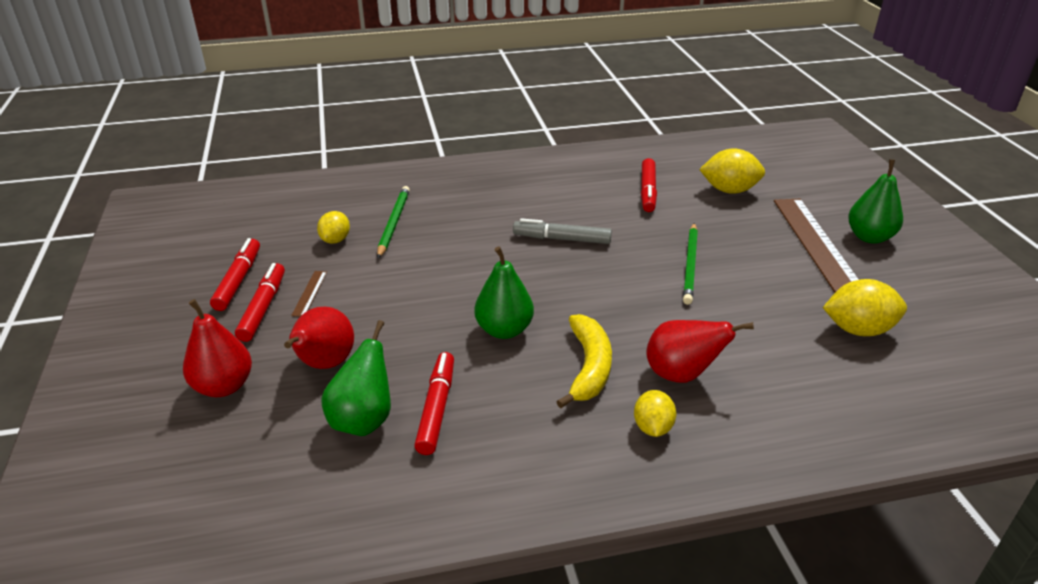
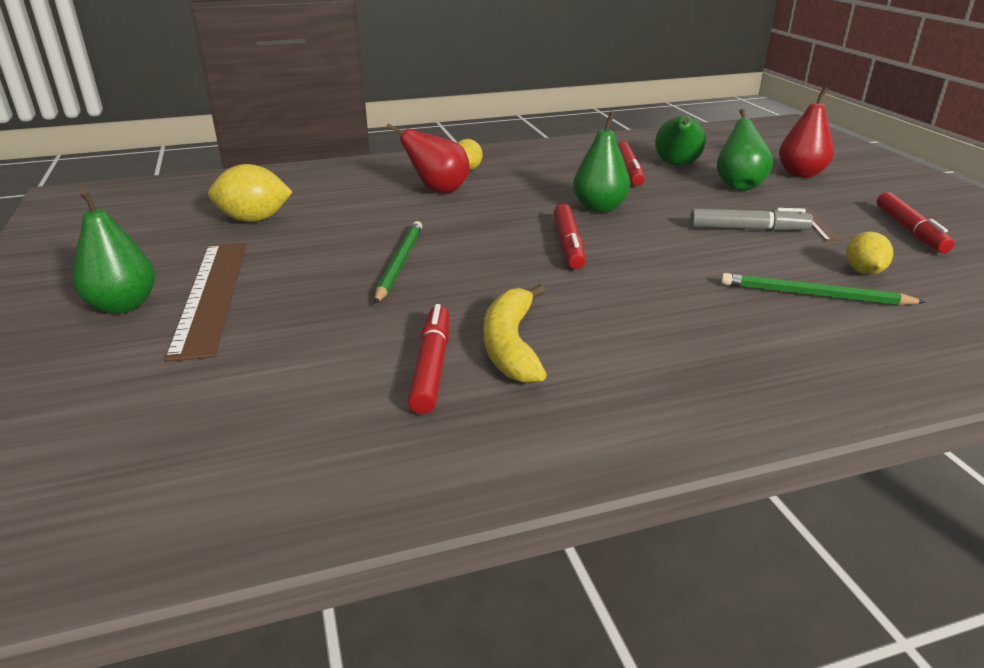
camera: 175 degrees right, 5 degrees down
(263, 308) = (846, 213): red marker -> red marker (568, 244)
(324, 364) = (739, 185): red pear -> green pear
(393, 223) = (814, 295): green pencil -> green pencil turned 105 degrees clockwise
(562, 239) = (565, 285): grey marker -> grey marker (748, 229)
(589, 367) = (516, 191): yellow banana -> yellow banana (511, 345)
(729, 190) = (279, 375): yellow lemon -> none

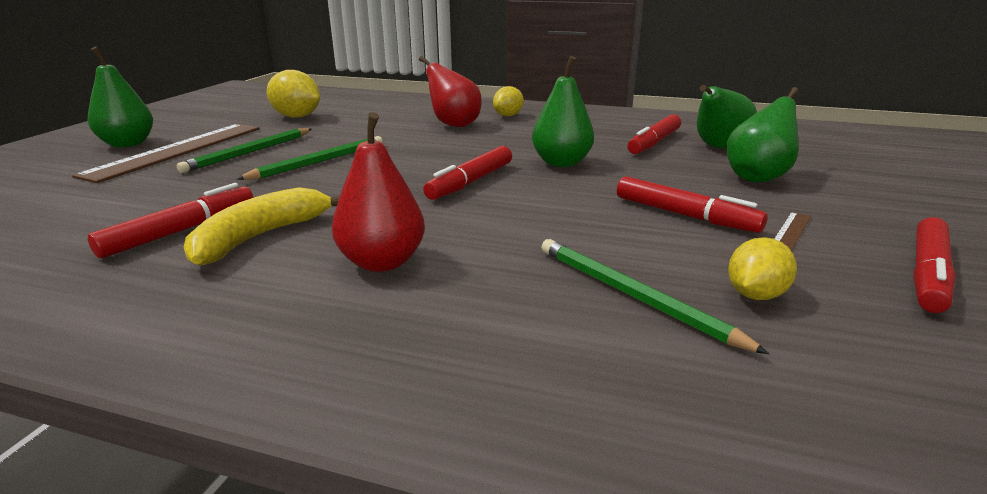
camera: 35 degrees right, 5 degrees down
(303, 274) = (249, 152): none -> green pencil
(748, 229) = (685, 215): grey marker -> red marker
(801, 174) = (868, 184): red pear -> red pear (382, 262)

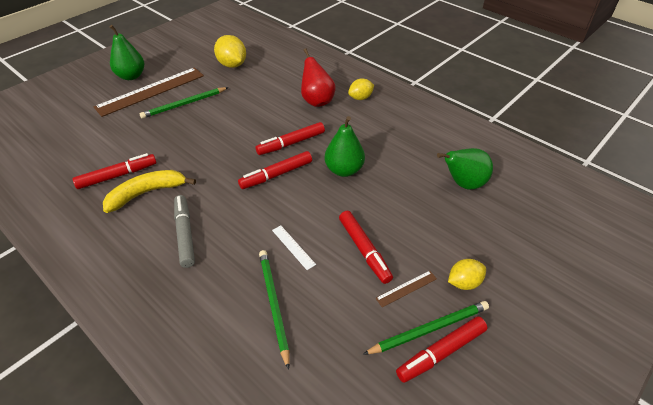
camera: 25 degrees right, 20 degrees up
(319, 162) = (212, 126): green pencil -> green pencil (429, 329)
(382, 262) = (185, 234): red pear -> grey marker
(582, 234) = (293, 247): none -> white ruler
(654, 142) = (426, 163): red marker -> red marker (291, 143)
(755, 295) = (331, 328): yellow lemon -> yellow lemon (464, 282)
(758, 177) = (451, 227): green pear -> none

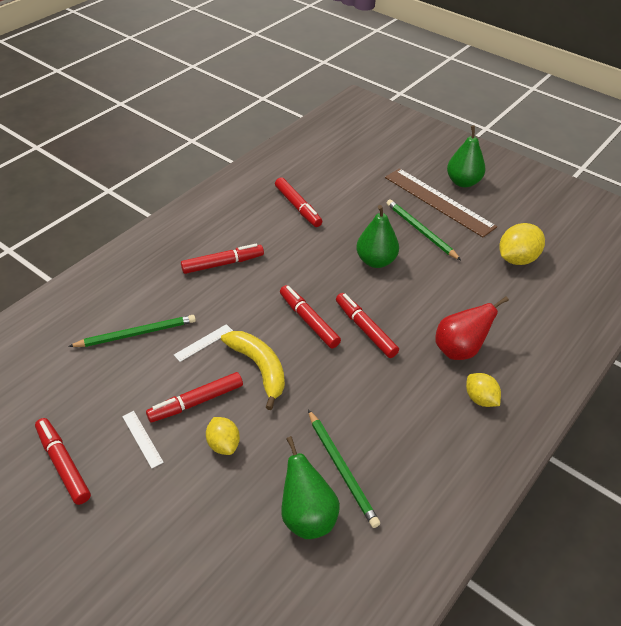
camera: 85 degrees right, 0 degrees up
(147, 193) = (275, 230): yellow banana -> yellow banana (259, 368)
(185, 234) = (223, 264): grey marker -> red marker
(344, 170) = (322, 382): green pear -> green pear (376, 261)
(406, 288) = (142, 439): brown ruler -> white ruler
(429, 329) = (91, 456): green pencil -> green pencil (342, 469)
(464, 282) = (144, 496): yellow lemon -> yellow lemon (223, 444)

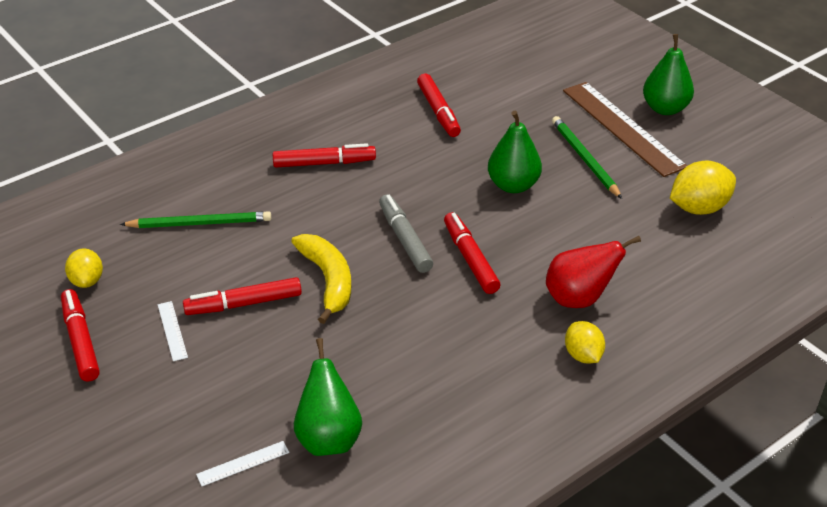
camera: 15 degrees right, 5 degrees down
(203, 342) = (273, 244): white ruler -> white ruler (243, 463)
(223, 444) = (260, 351): yellow lemon -> yellow lemon (87, 281)
(309, 321) = (405, 239): red marker -> grey marker
(342, 469) = (386, 399): green pencil -> none

